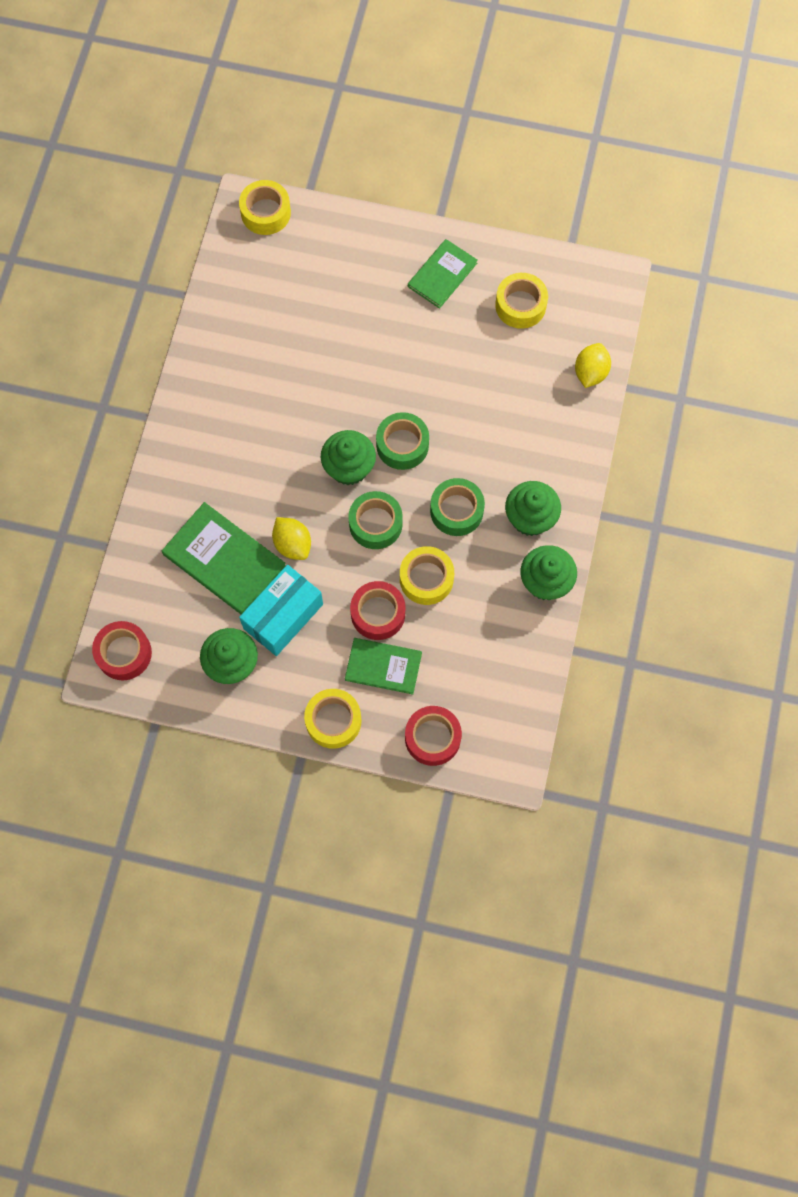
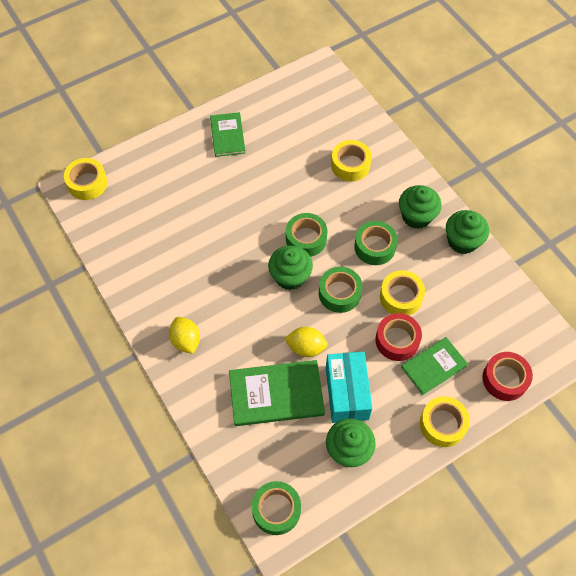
camera: 45 degrees left, 10 degrees down
(124, 653) = (276, 510): red tape -> green tape
(520, 305) = (287, 117): yellow tape -> yellow tape (350, 165)
(590, 373) = (361, 120): yellow lemon -> yellow lemon (186, 341)

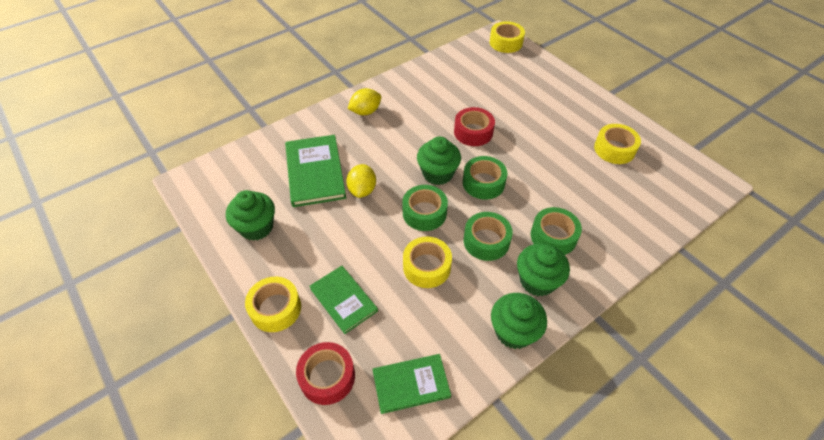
camera: 85 degrees right, 10 degrees down
(227, 136) = (588, 117): green book -> green book (411, 384)
(276, 510) = (209, 179): green tape -> green tape (553, 236)
(347, 393) = (314, 223): turquoise box -> none
(350, 165) = (589, 215): yellow tape -> yellow tape (614, 149)
(397, 340) = (373, 264): red tape -> red tape (473, 132)

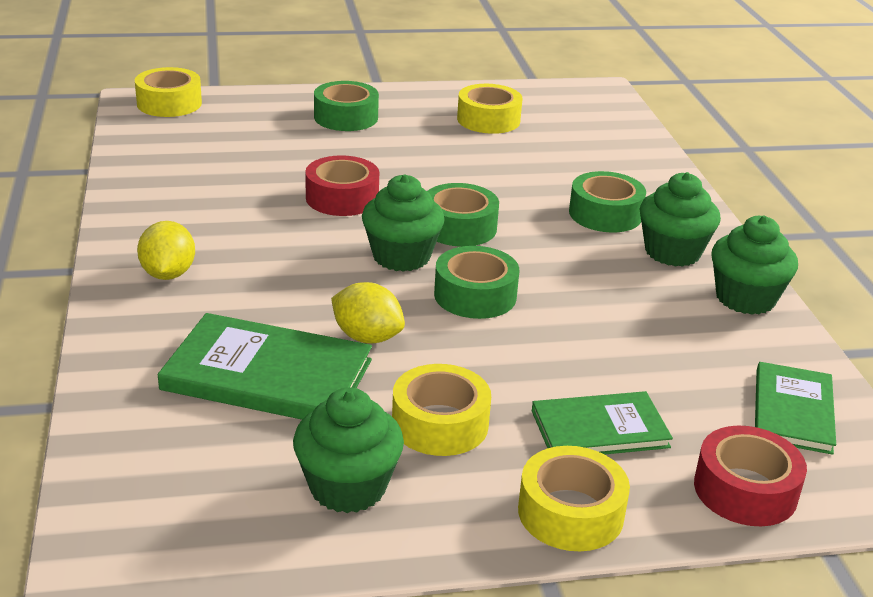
camera: 65 degrees left, 20 degrees down
(427, 267) = (587, 329): yellow tape -> yellow tape (440, 424)
(486, 241) = (574, 264): green tape -> green tape (346, 117)

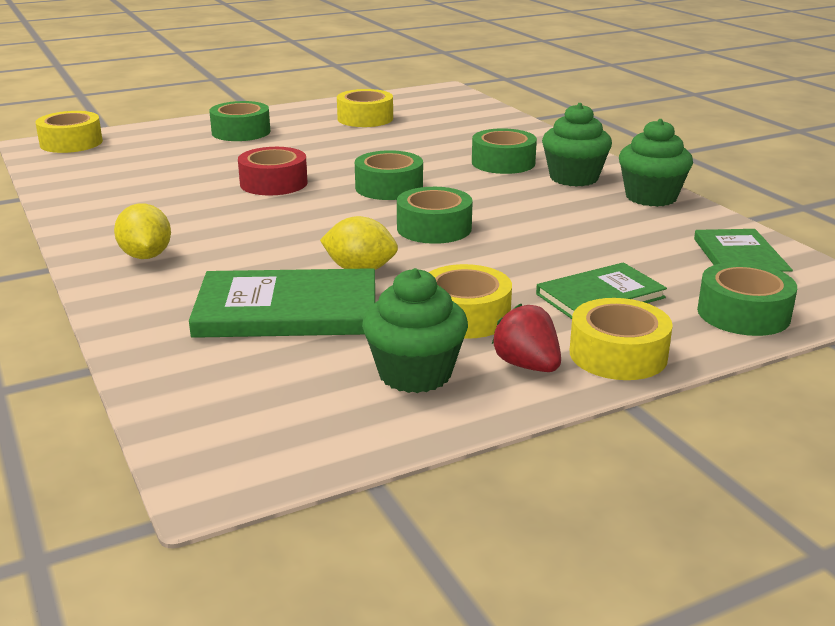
camera: 15 degrees left, 5 degrees down
(401, 256) = (353, 213): green cupcake -> none
(466, 504) = (527, 365): none -> red strawberry
(745, 490) = (743, 314): red tape -> green tape

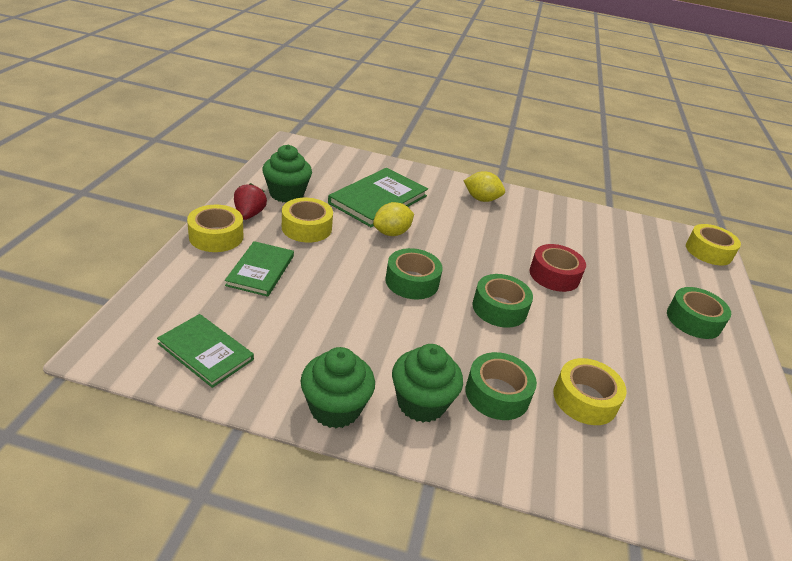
camera: 125 degrees right, 10 degrees up
(365, 118) = (698, 403): yellow tape -> yellow tape (585, 399)
(527, 365) = (249, 214): red strawberry -> red strawberry turned 90 degrees counterclockwise
(743, 314) = (172, 294): green tape -> none

